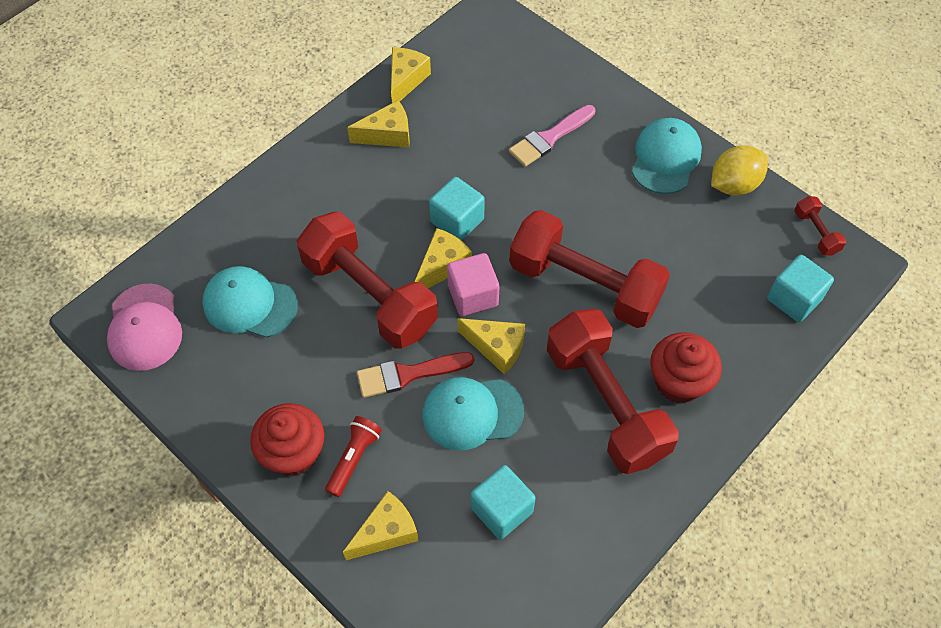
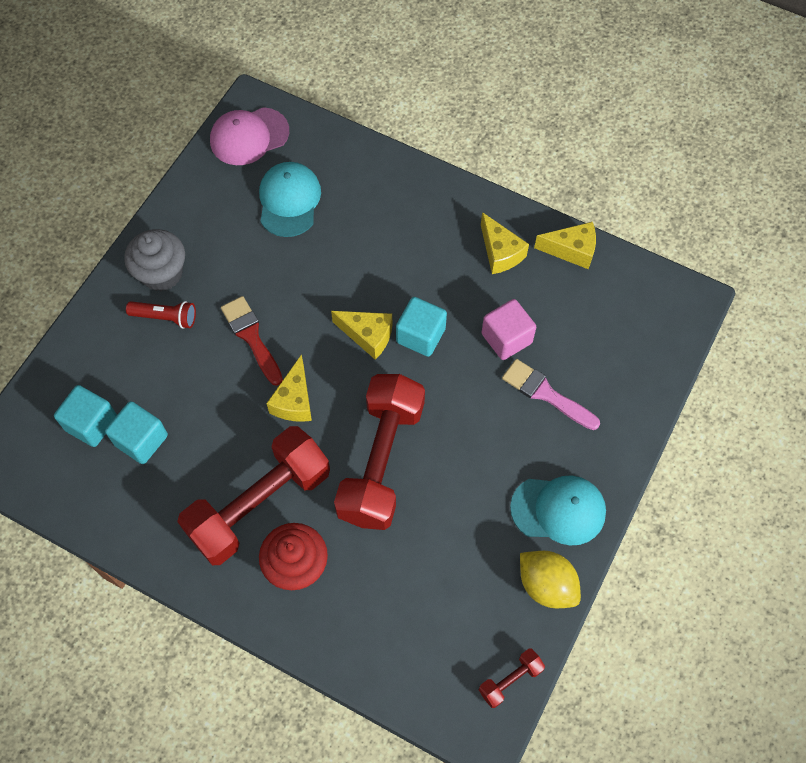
camera: 75 degrees right, 5 degrees up
(293, 453) = (162, 273): red cupcake -> grey cupcake
(369, 295) = (322, 286): red dumbbell -> none
(386, 532) = (107, 358): yellow cheese -> none
(472, 413) = (226, 396): turquoise cap -> none
(473, 295) = (343, 368): pink cube -> pink cube (506, 338)
(793, 299) = (419, 665): turquoise cube -> turquoise cube (91, 423)

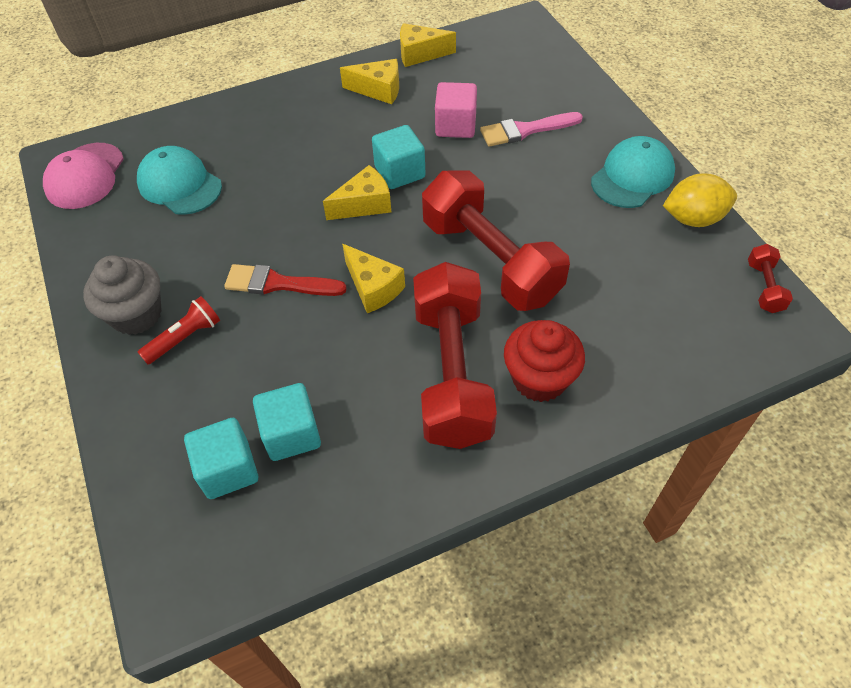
camera: 50 degrees left, 10 degrees down
(571, 250) = (420, 54): yellow cheese -> yellow cheese turned 135 degrees counterclockwise

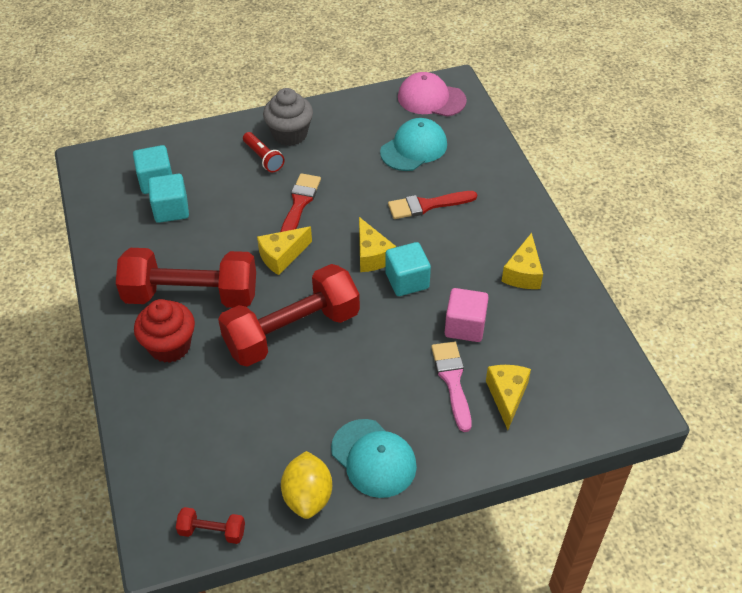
camera: 95 degrees right, 5 degrees down
(281, 165) = (427, 205): none -> red brush
(420, 54) = (579, 309): yellow cheese -> yellow cheese (507, 396)

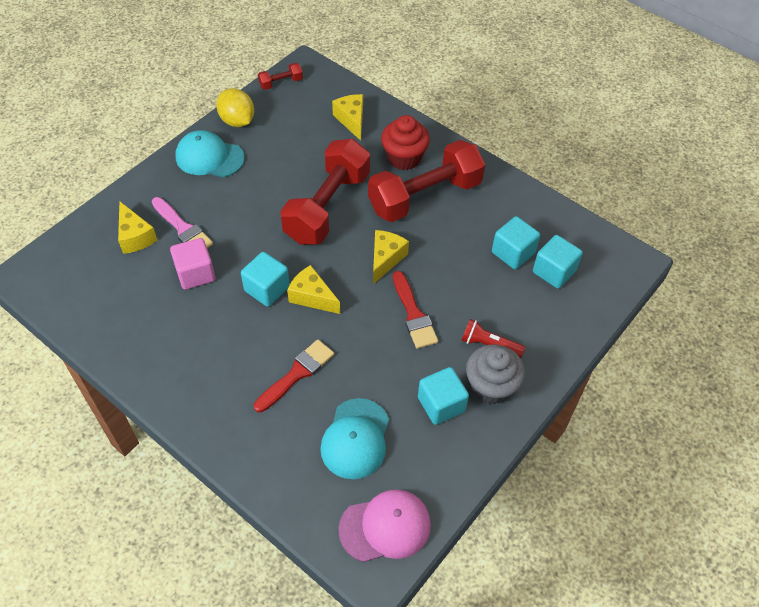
camera: 145 degrees right, 5 degrees up
(335, 140) = (441, 404): none -> turquoise cube
(523, 273) = (168, 346): yellow cheese -> yellow cheese (351, 120)

